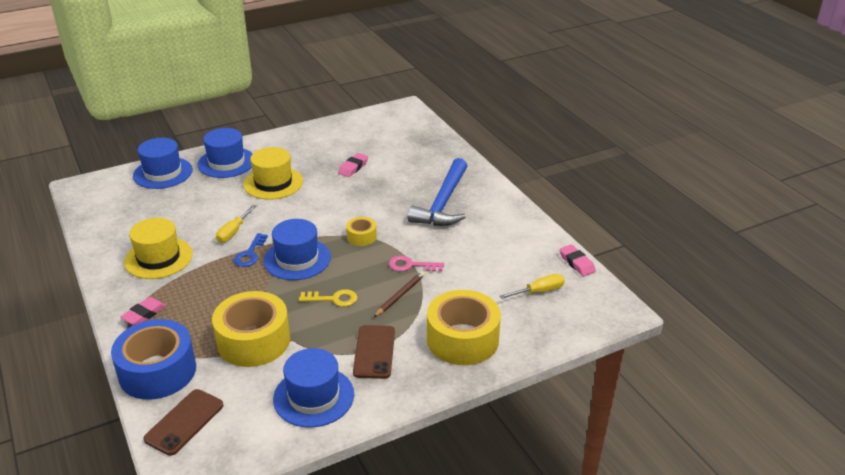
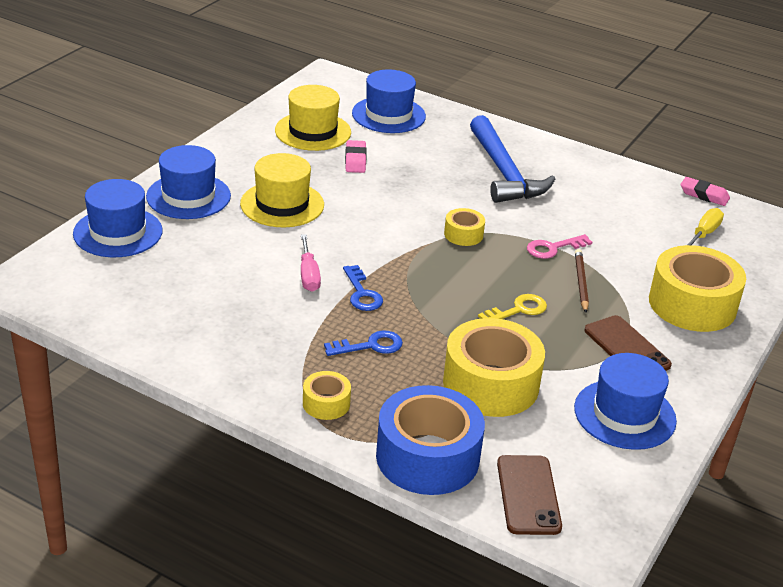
camera: 35 degrees left, 0 degrees up
(144, 314) = (326, 403): pink eraser -> yellow tape
(158, 258) = (255, 335): yellow hat -> yellow hat (313, 131)
(213, 288) = (370, 346): none -> blue key
(233, 232) = (308, 275): yellow screwdriver -> pink screwdriver
(297, 259) = (424, 281): blue hat -> blue hat (388, 115)

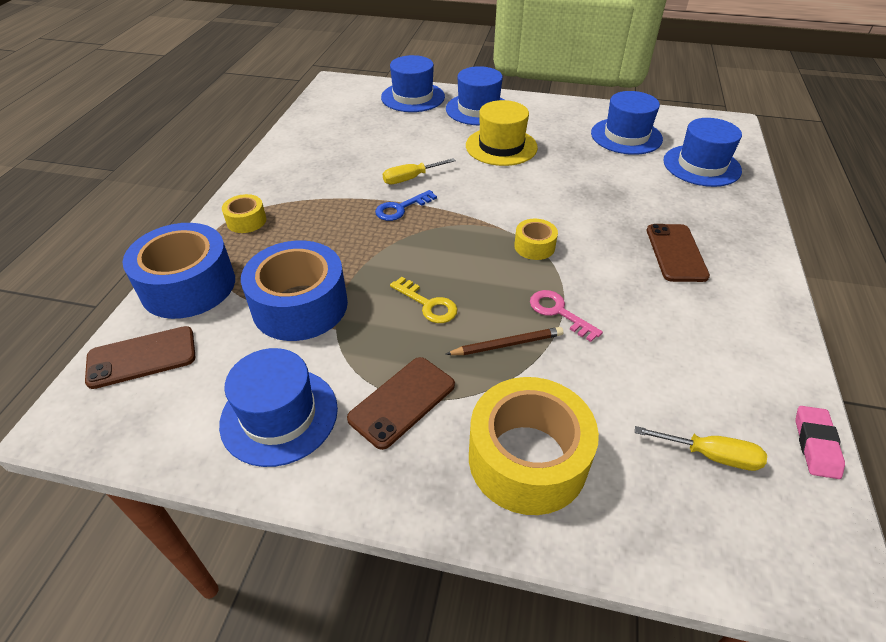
camera: 75 degrees right, 10 degrees up
(308, 275) = (411, 178): pink screwdriver -> yellow screwdriver
(313, 131) = (626, 136): yellow hat -> blue hat
(355, 160) = (603, 165): pink eraser -> none
(370, 346) = (329, 227): blue key -> none
(490, 384) = (300, 305): yellow tape -> blue tape
(504, 172) = (676, 253): blue hammer -> brown phone

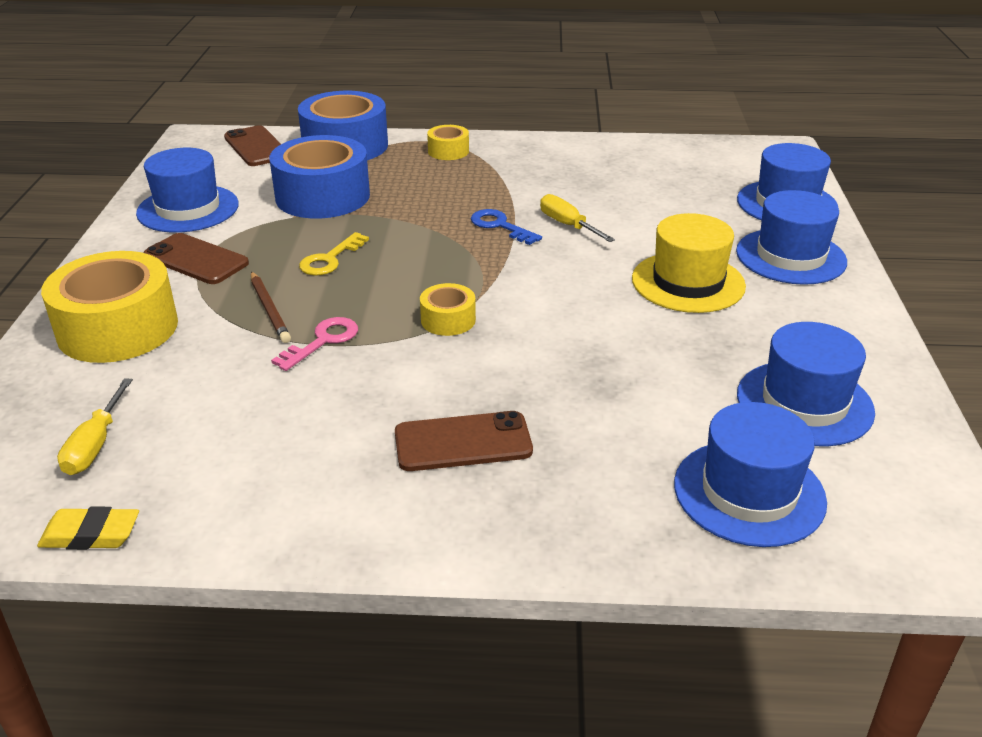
camera: 80 degrees right, 10 degrees down
(815, 445) = (91, 535): pink eraser -> yellow eraser

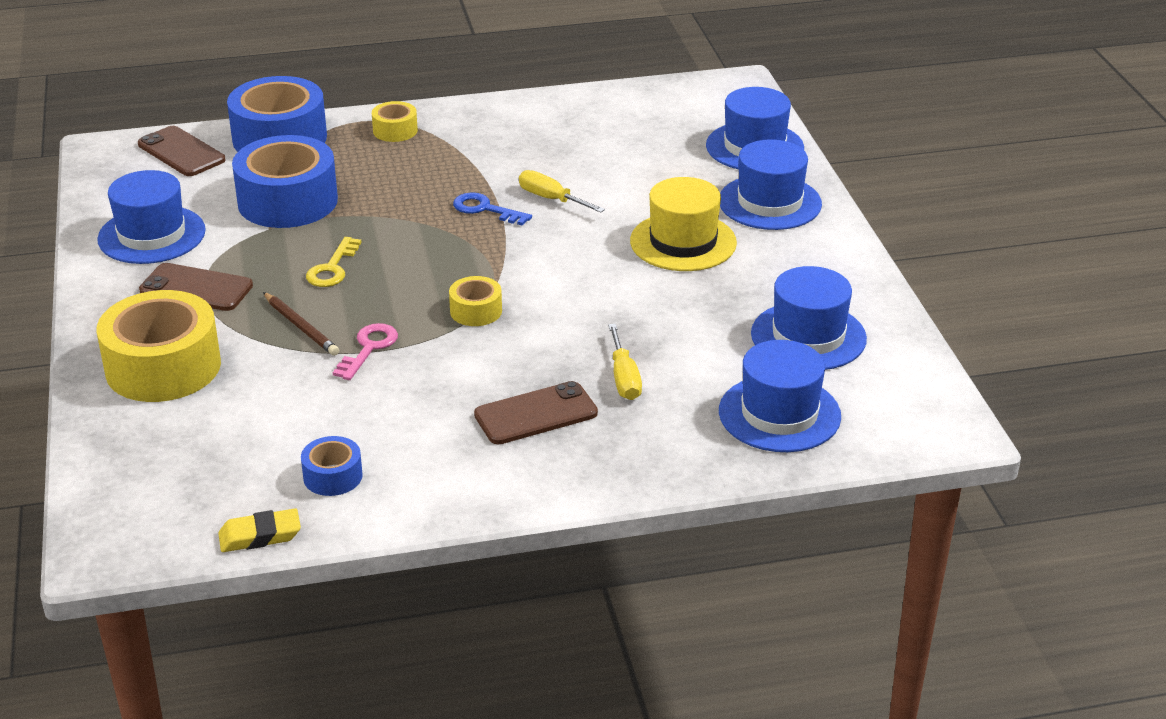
camera: 15 degrees left, 0 degrees up
(95, 445) = (215, 469): yellow screwdriver -> yellow screwdriver (624, 378)
(209, 476) = (333, 476): none -> blue tape

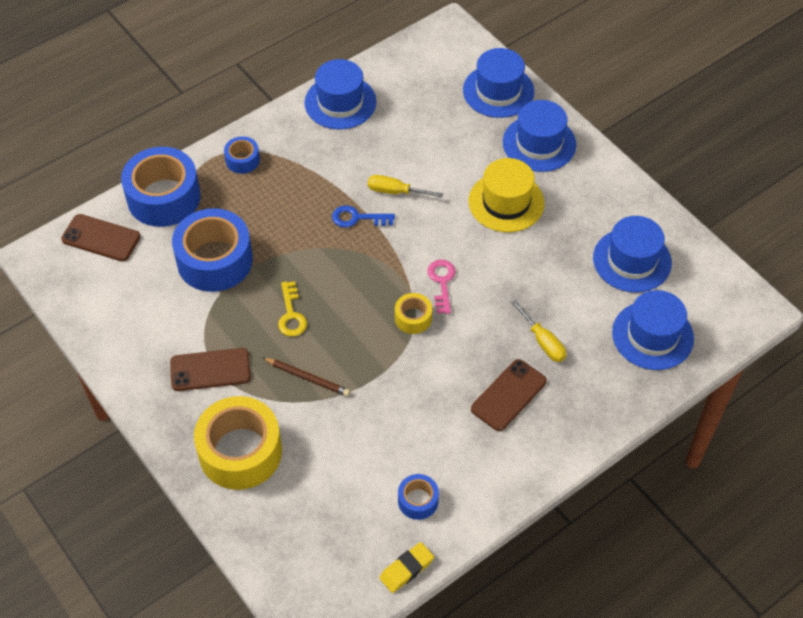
camera: 25 degrees left, 20 degrees up
(151, 235) = (140, 330): blue hat -> blue hat (340, 102)
(368, 348) = (366, 380): pink key -> pink key (442, 282)
(395, 130) = (242, 160): yellow tape -> blue tape

